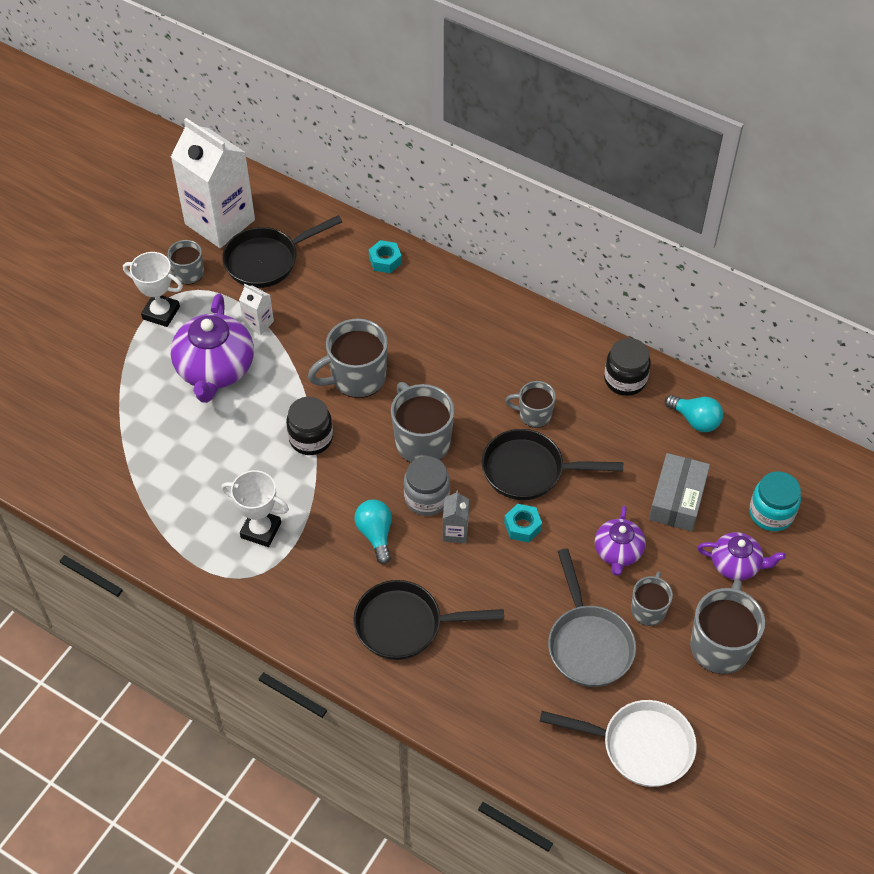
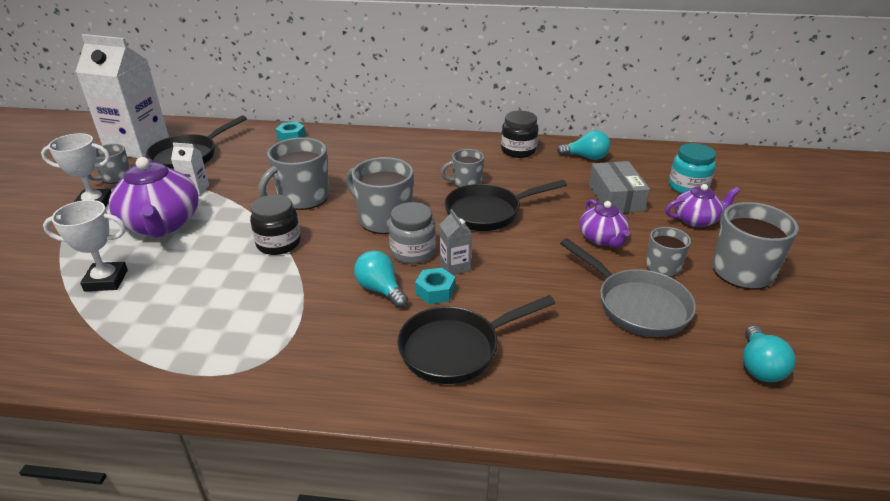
camera: 25 degrees left, 20 degrees down
(261, 530) = (256, 321): white trophy -> white trophy (106, 280)
(522, 526) = (511, 246): turquoise nut -> turquoise nut (435, 291)
(640, 746) = (759, 367): white pan -> turquoise light bulb

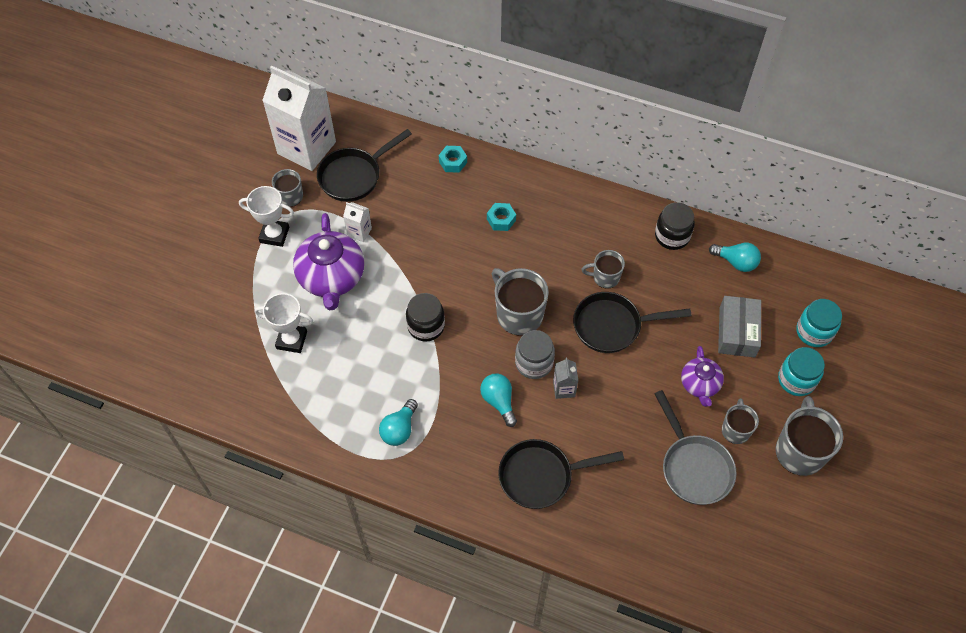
camera: 15 degrees right, 25 degrees up
(302, 198) = (452, 267): grey mug -> none
(435, 291) = (541, 413): turquoise nut -> turquoise nut (501, 220)
(696, 220) = (796, 380): purple teapot -> turquoise jar
(759, 367) = (755, 548): turquoise light bulb -> turquoise light bulb (399, 429)

